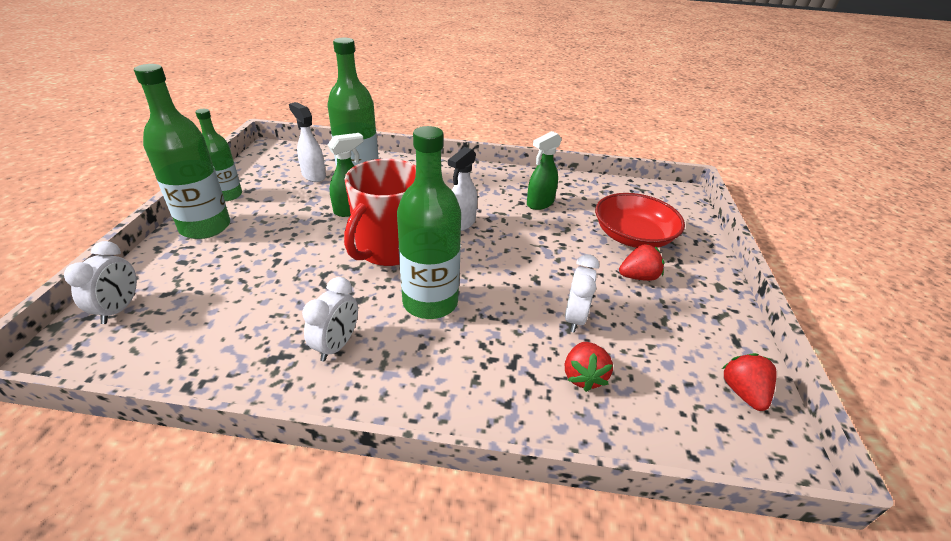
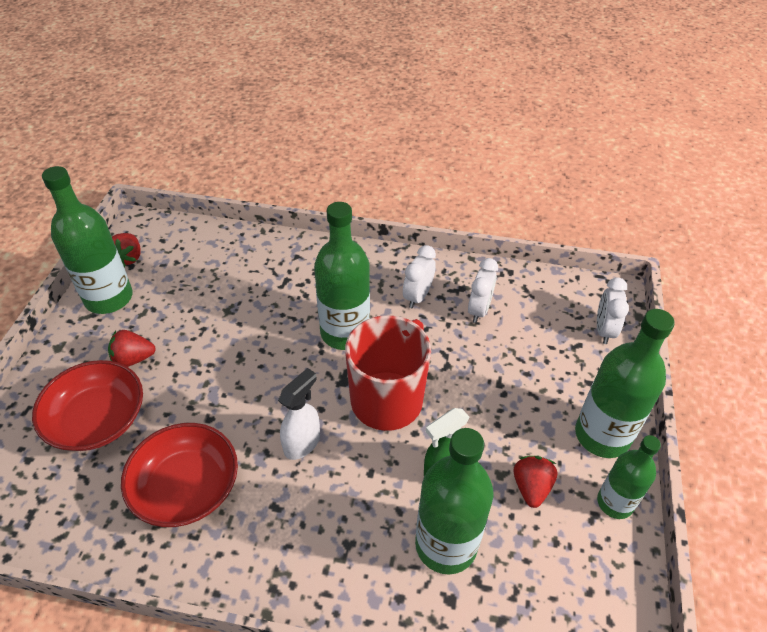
camera: 175 degrees left, 10 degrees up
(313, 176) = (519, 559): white spray bottle -> none
(539, 203) = (186, 487): green spray bottle -> red bowl
(574, 318) = (221, 315): white clock -> white clock (479, 310)
(583, 376) = (237, 271): red strawberry -> red strawberry (531, 487)
(716, 335) = (109, 298): none -> green bottle

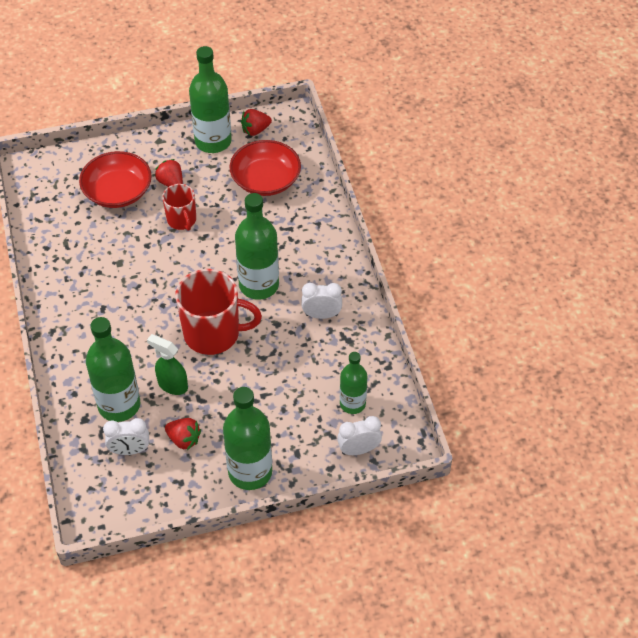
camera: 65 degrees right, 5 degrees up
(186, 487) = (94, 259): red bowl -> red bowl (265, 180)
(199, 369) = (182, 220): none -> red mug
(302, 443) = (154, 301): white spray bottle -> none
(479, 310) = (331, 359): white clock -> white clock (130, 450)
(531, 487) = (184, 439): red strawberry -> red strawberry turned 45 degrees clockwise
(615, 503) = (196, 492): green bottle -> green bottle (352, 403)

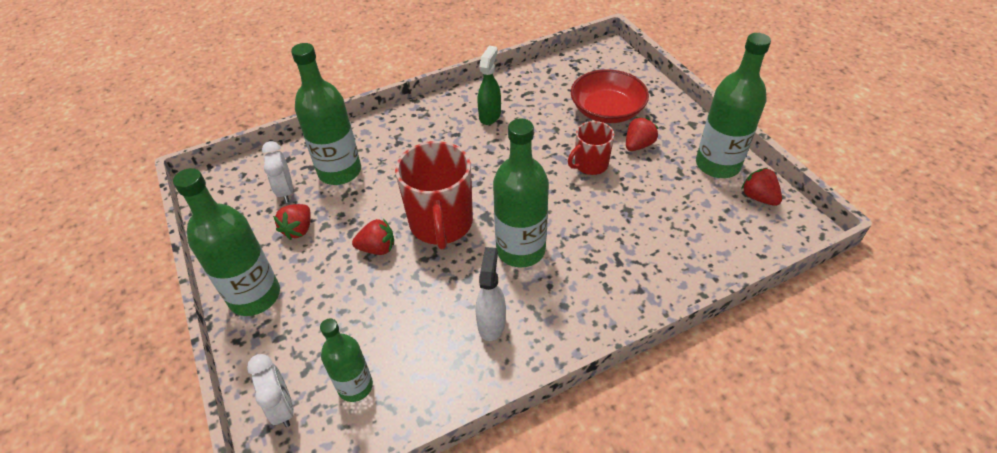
camera: 80 degrees right, 5 degrees down
(172, 385) = (367, 205): green spray bottle -> green spray bottle (490, 115)
(226, 381) = (377, 248): none -> red strawberry
(265, 180) = (685, 223): red bowl -> none
(321, 315) = (491, 323): white clock -> white spray bottle

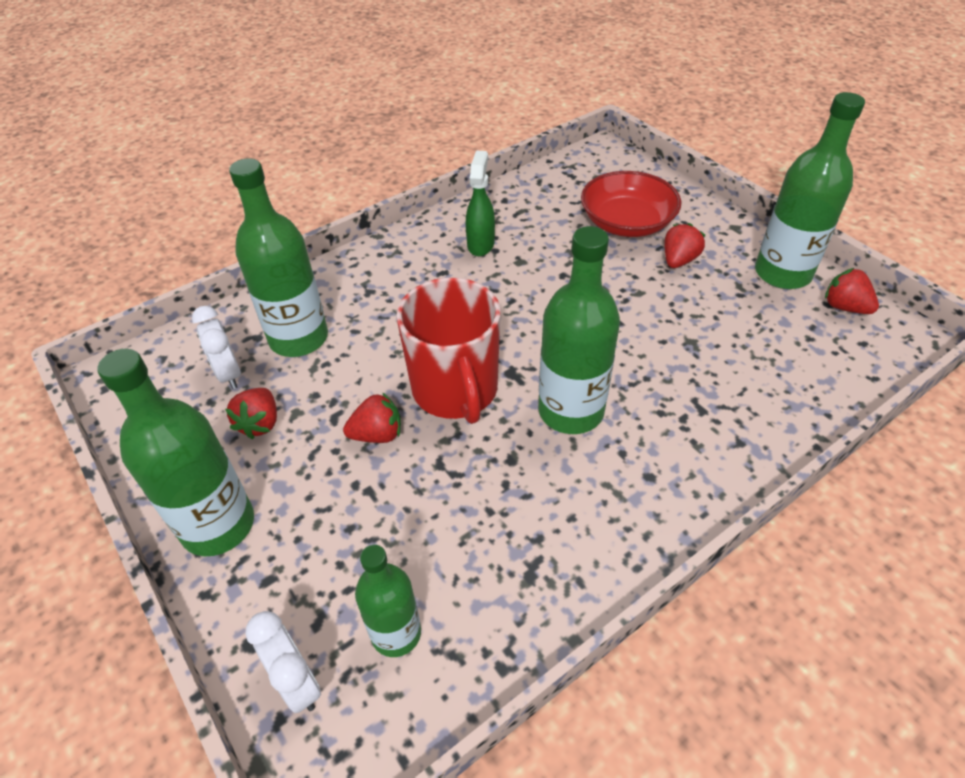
camera: 10 degrees left, 0 degrees up
(491, 323) = (561, 514): white spray bottle -> none
(590, 165) = (627, 291): red mug -> none

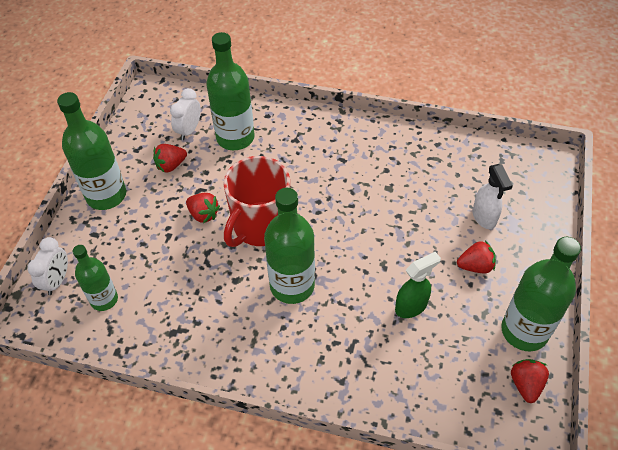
camera: 50 degrees right, 5 degrees up
(481, 244) = (384, 160): green spray bottle -> green spray bottle (411, 306)
(627, 222) = (484, 217): red bowl -> white spray bottle

